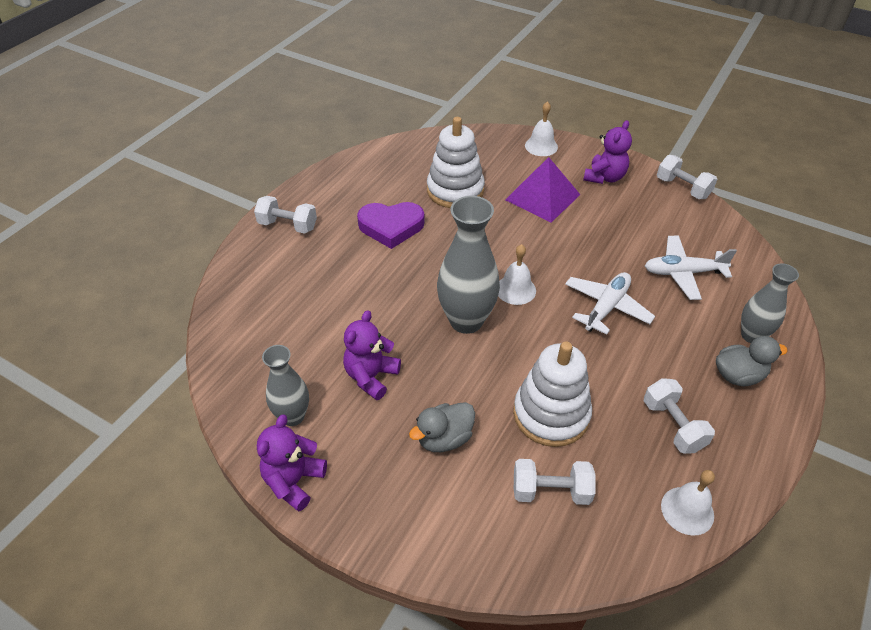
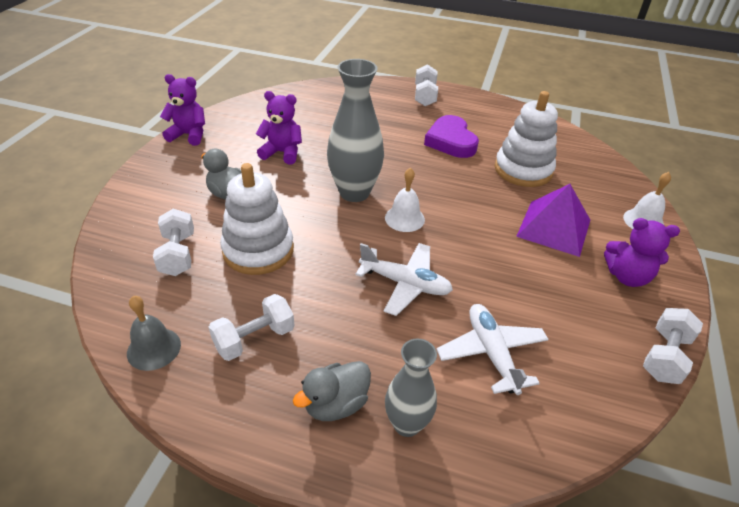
camera: 75 degrees right, 5 degrees down
(293, 416) = (241, 126): grey vase -> none
(687, 510) = (154, 348): white bell -> grey bell
(738, 375) = (336, 404): grey duck -> grey duck turned 75 degrees clockwise

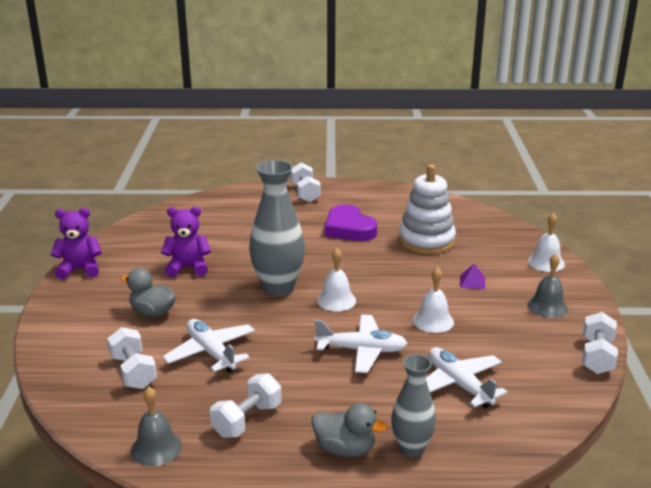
camera: 15 degrees left, 15 degrees down
(258, 250) = (211, 352): white stacking toy -> white plane
(336, 404) = (345, 449): grey duck -> grey duck turned 105 degrees counterclockwise
(494, 265) = (433, 321): none -> white bell
(554, 228) = (472, 282): purple pyramid -> purple pyramid, size x0.42
(627, 276) = (547, 306): purple teddy bear -> grey bell

